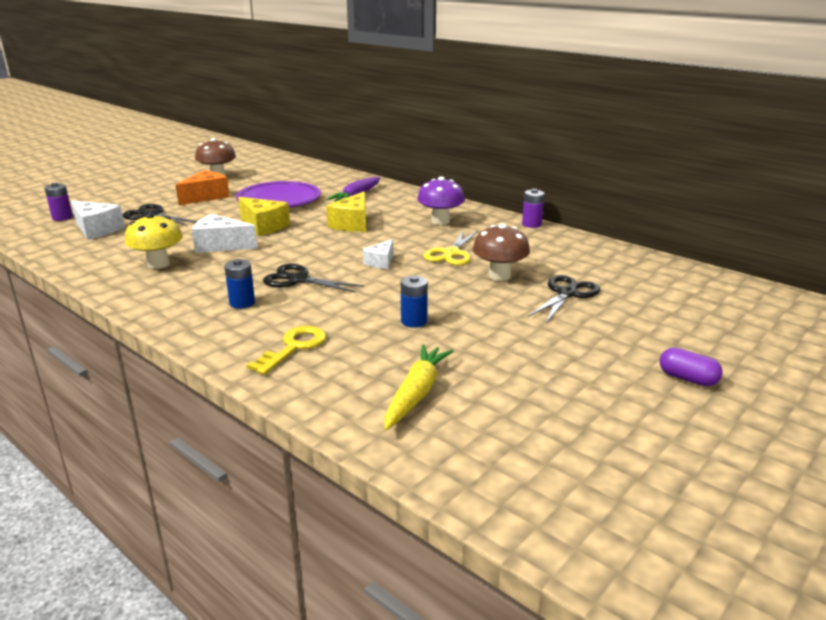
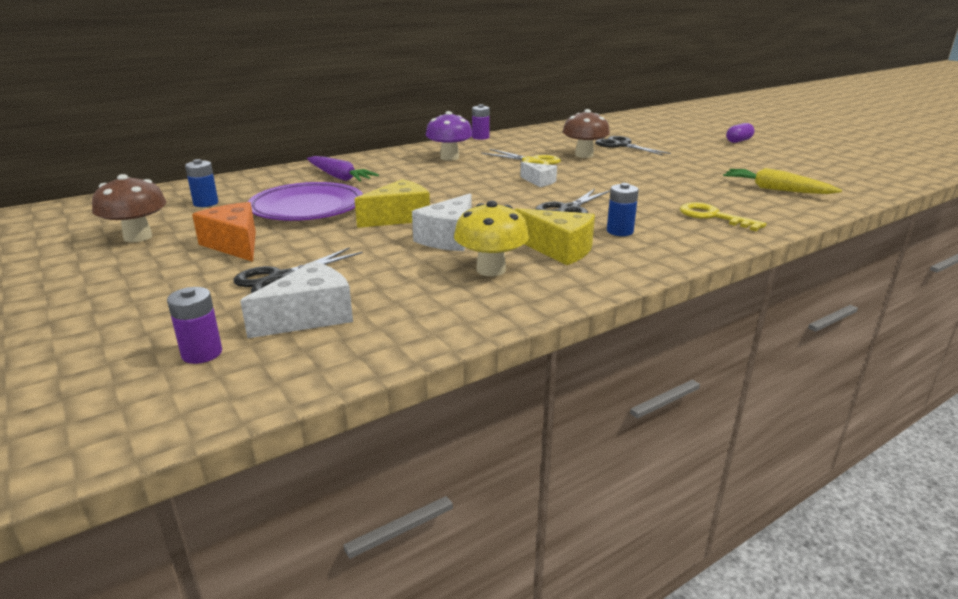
camera: 75 degrees left, 0 degrees up
(352, 224) = (428, 184): yellow cheese -> yellow cheese (559, 249)
(414, 321) = (664, 182): blue battery -> blue battery (206, 203)

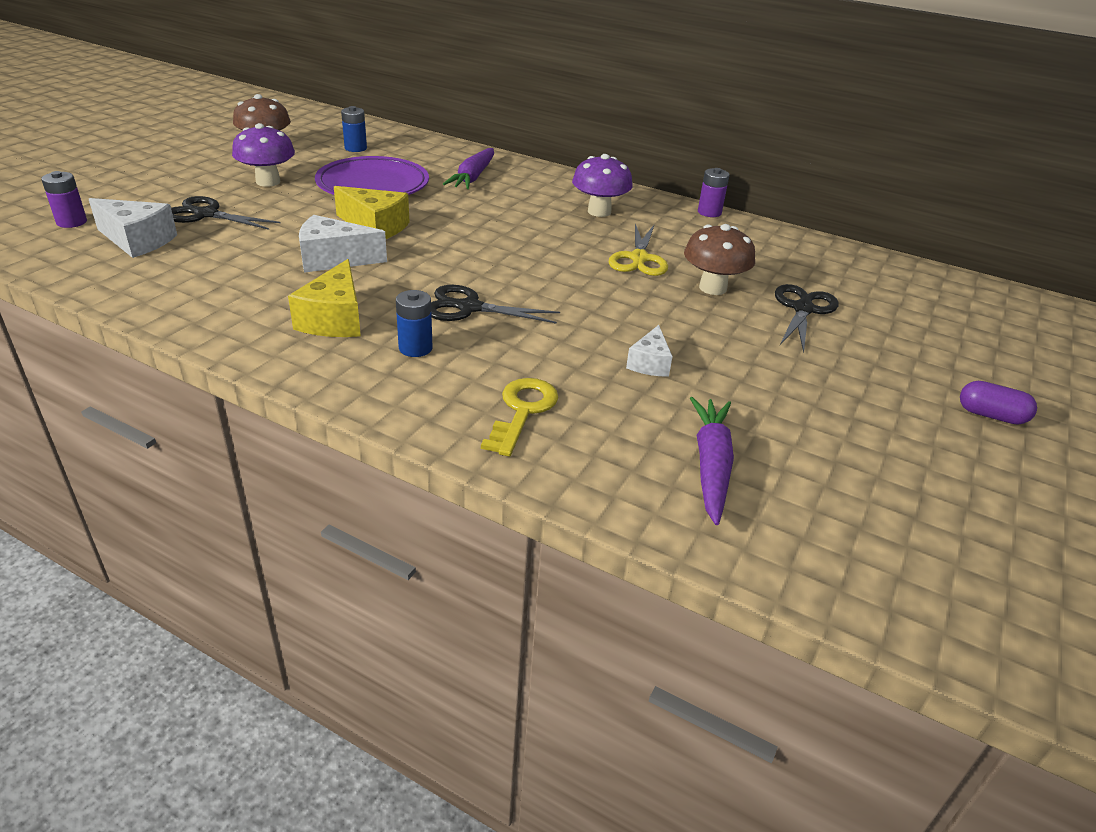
camera: 60 degrees right, 10 degrees up
(234, 244) = (268, 182): orange cheese -> purple mushroom
(491, 270) = (262, 293): yellow mushroom -> none
(539, 181) = (560, 275): white cheese -> white cheese (650, 363)
(776, 189) = (711, 465): yellow carrot -> purple carrot

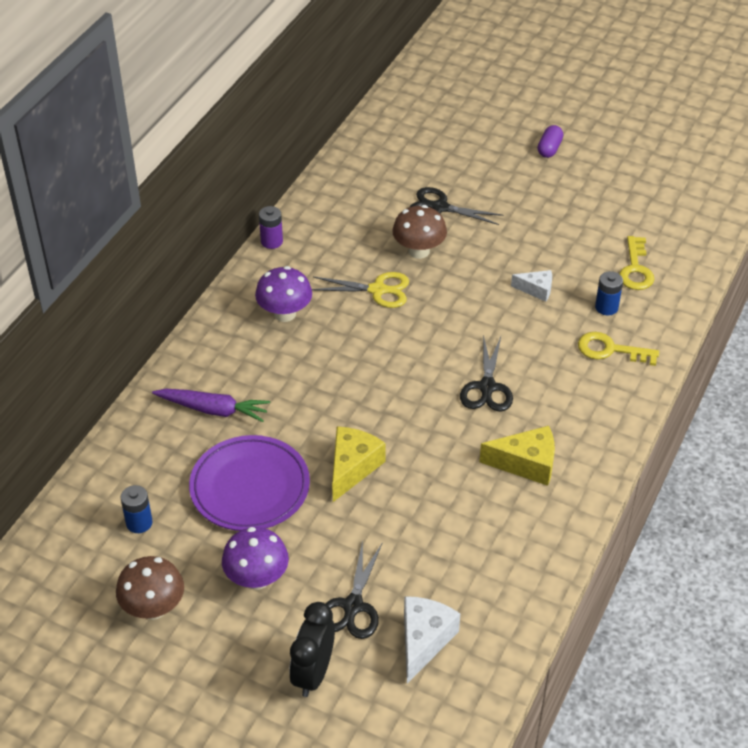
camera: 90 degrees left, 10 degrees up
(71, 222) = (395, 713): purple battery -> none
(148, 195) = (313, 673): none -> black clock
(333, 259) = (426, 485): white cheese -> none
(415, 348) = (553, 411): blue battery -> blue battery (606, 307)
(711, 465) = (635, 269): purple carrot -> yellow key

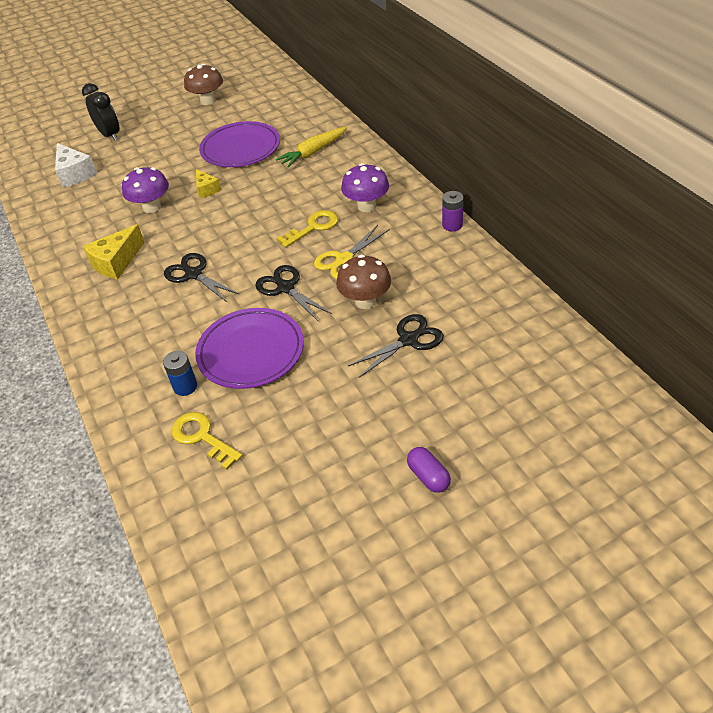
camera: 130 degrees right, 0 degrees up
(139, 523) = (263, 108): blue battery -> none
(213, 410) = (313, 152): purple carrot -> yellow carrot
(257, 578) = (182, 134): purple mushroom -> purple mushroom (152, 207)
(352, 467) = (206, 189): yellow cheese -> yellow cheese, size x0.61
(353, 606) = (125, 158): black scissors -> black scissors (286, 288)
(536, 290) = (251, 352): white cheese -> purple plate
(610, 350) = (145, 362): yellow key -> yellow key (313, 227)

